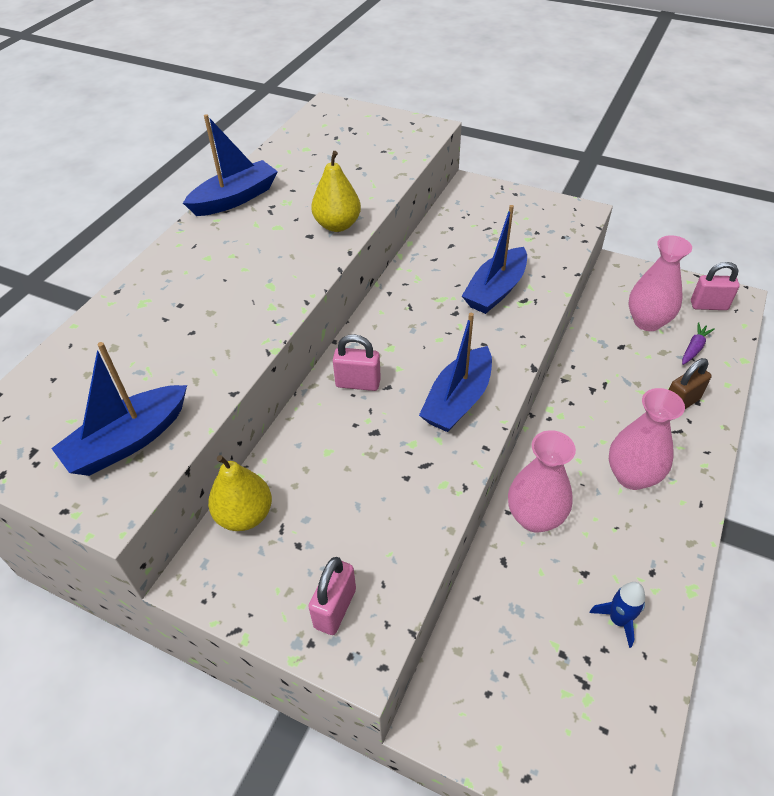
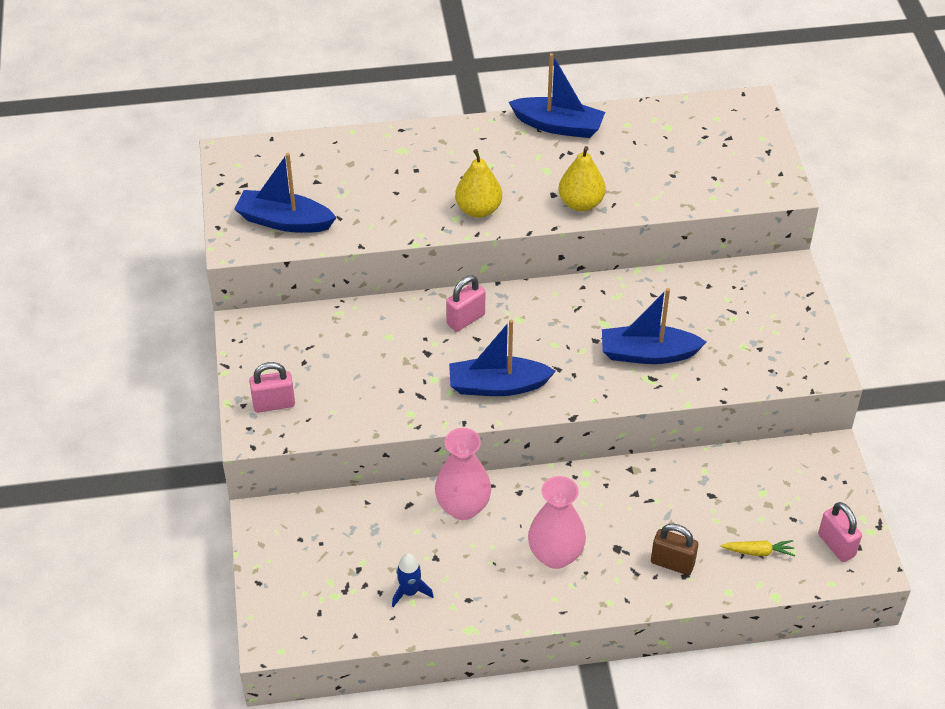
camera: 55 degrees right, 0 degrees up
(245, 515) = (305, 322): yellow pear -> yellow pear (478, 209)
(358, 383) = (465, 319): pink padlock -> pink padlock turned 75 degrees clockwise
(647, 322) = (765, 503): pink vase -> none
(694, 348) = (758, 552): purple carrot -> yellow carrot

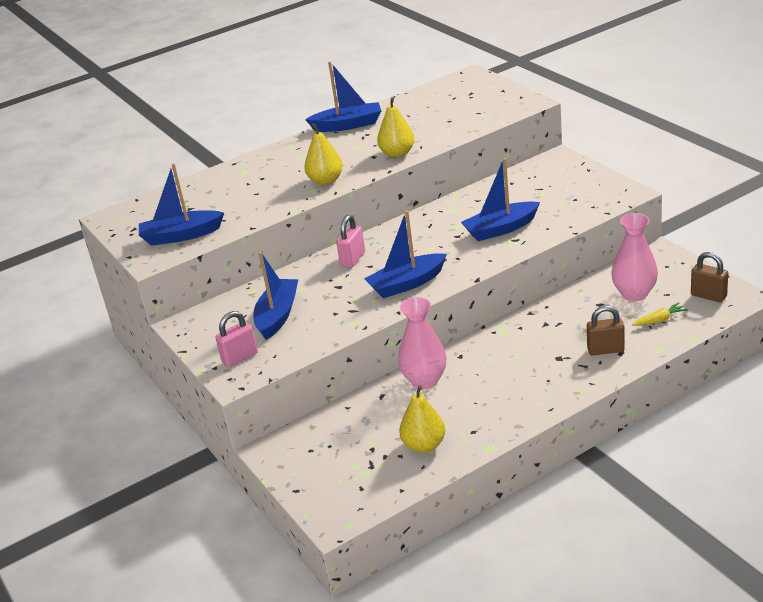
camera: 20 degrees left, 15 degrees down
(342, 364) = (277, 316): none -> blue boat
(410, 592) = (424, 445): blue rocket -> yellow pear
(555, 555) = (517, 379): pink vase -> pink vase (634, 294)
(836, 545) = (708, 296): pink padlock -> brown padlock

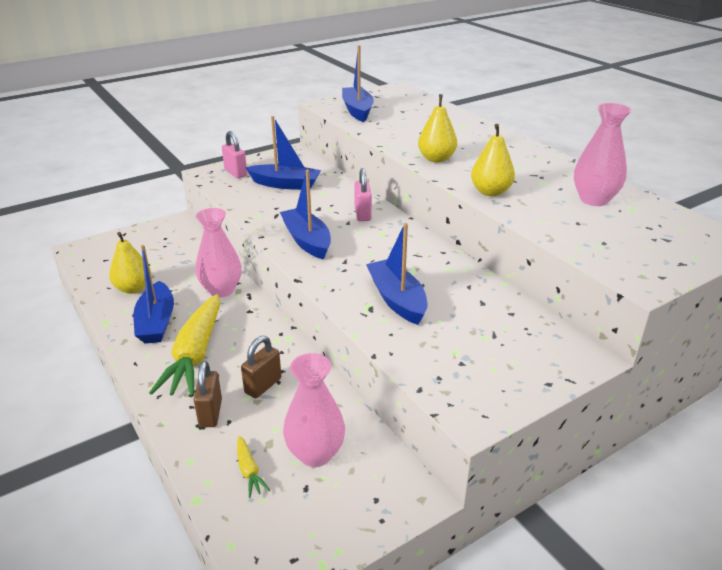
camera: 85 degrees right, 0 degrees up
(347, 125) = (563, 167): blue boat -> blue boat (156, 322)
(353, 259) = (362, 214): pink padlock -> pink padlock turned 60 degrees clockwise
(410, 114) = (594, 199): none -> pink vase
(533, 375) = (195, 355): none -> yellow carrot
(708, 296) = (286, 536): brown padlock -> brown padlock (263, 385)

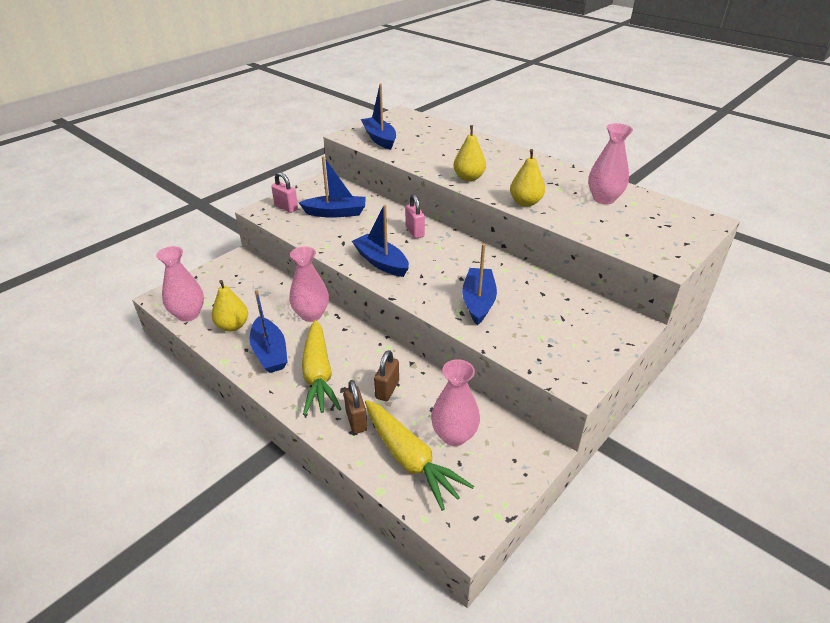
camera: 15 degrees left, 5 degrees up
(96, 270) = (188, 314): none -> pink vase
(249, 471) = (410, 459): yellow carrot -> yellow carrot, size x2.38
(397, 300) = (478, 302): blue boat -> blue boat turned 45 degrees clockwise

